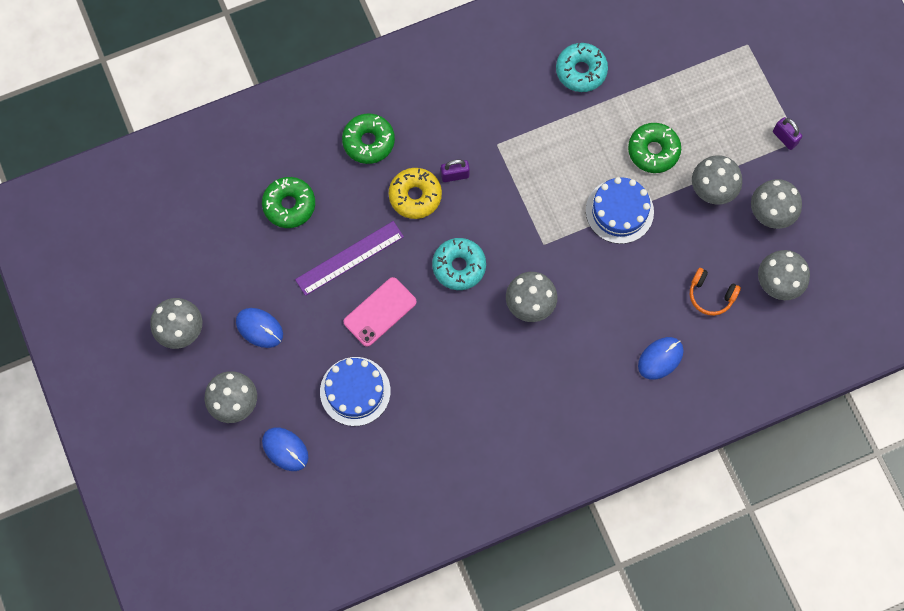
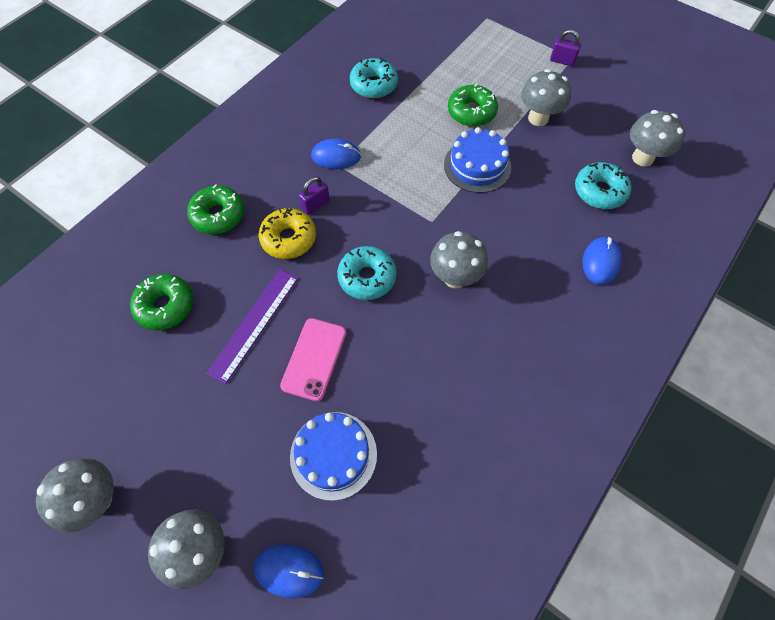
camera: 30 degrees left, 10 degrees down
(259, 328) = (190, 445): blue mouse -> blue mouse (336, 156)
(710, 295) = (599, 191): orange headphones -> turquoise donut
(770, 214) = (595, 113): grey mushroom -> none

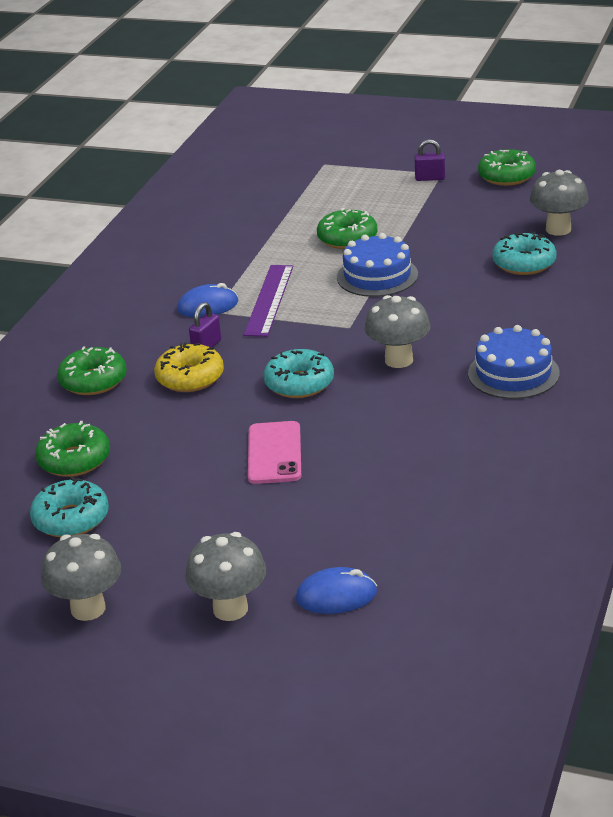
camera: 15 degrees left, 30 degrees down
(254, 324) = (189, 446): purple ruler -> purple ruler (269, 300)
(333, 455) = (337, 510): blue cake -> blue cake (513, 373)
(374, 85) = (219, 243): turquoise donut -> turquoise donut (71, 519)
(538, 118) = (427, 226): grey mushroom -> none
(600, 262) = (551, 312): blue mouse -> none
(623, 78) = (506, 176): none -> green donut

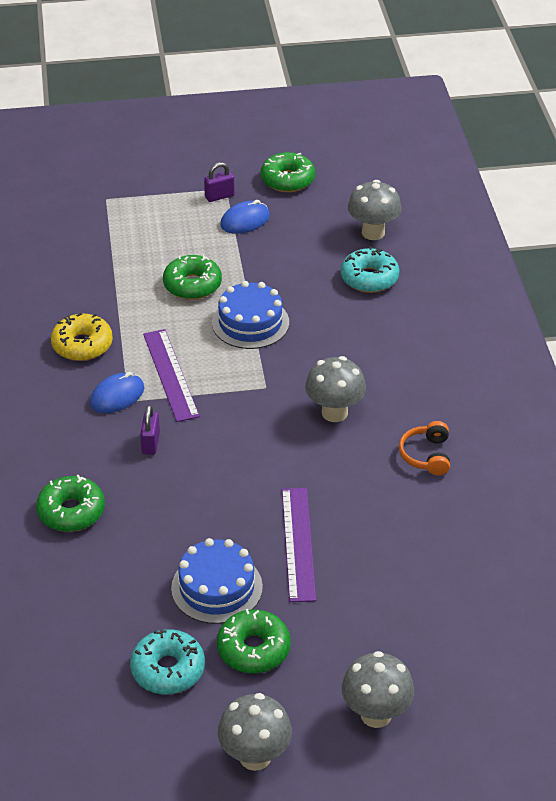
camera: 30 degrees left, 10 degrees up
(74, 460) = (121, 605): green donut -> green donut (253, 649)
(190, 378) = (161, 483): yellow donut -> yellow donut (82, 345)
(274, 453) = (298, 543): pink phone -> purple ruler
(299, 383) = (266, 462): turquoise donut -> none
(336, 596) = (452, 672): blue mouse -> blue mouse (245, 221)
(462, 413) = (426, 455): none -> orange headphones
(513, 373) = (440, 401): blue cake -> blue cake (217, 587)

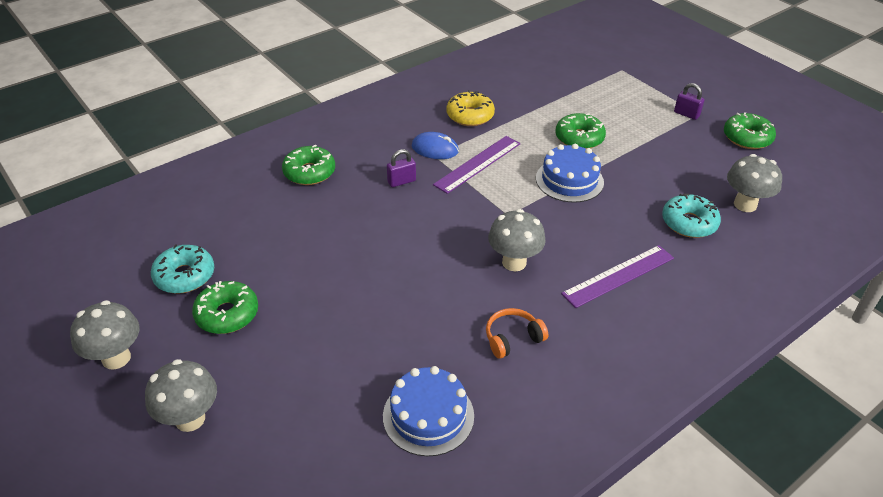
camera: 60 degrees right, 0 degrees up
(217, 587) = (279, 270): blue cake -> blue cake (428, 416)
(245, 221) = (675, 135): blue mouse -> none
(298, 543) = (353, 297): purple ruler -> purple ruler (618, 275)

